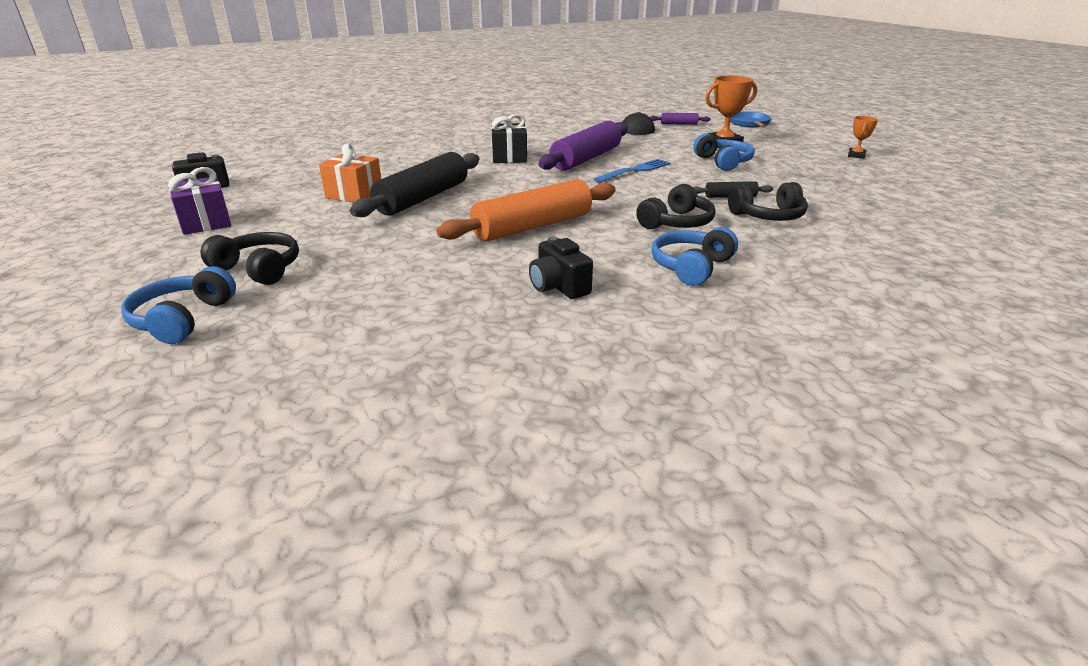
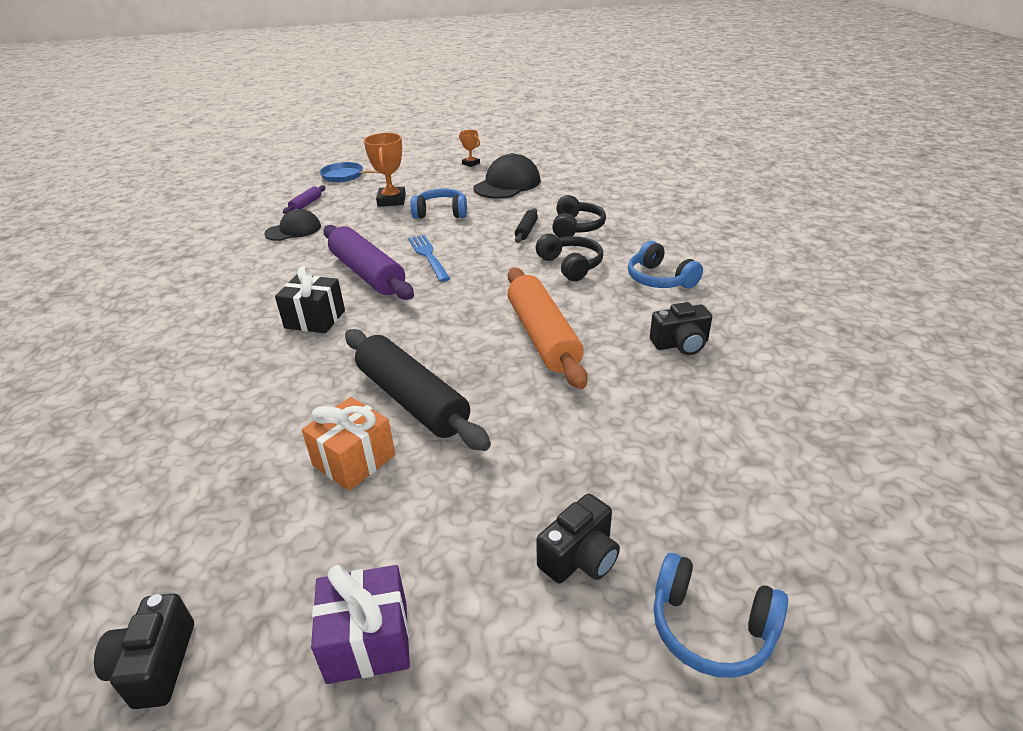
camera: 70 degrees left, 5 degrees up
(259, 269) = (580, 557): black headphones -> black camera
(830, 175) = (507, 184): none -> black cap

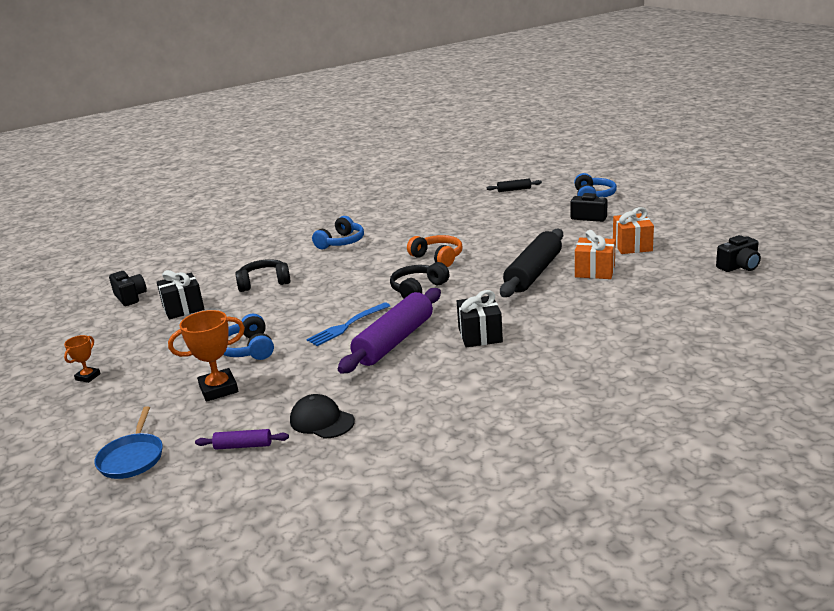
camera: 110 degrees left, 10 degrees down
(368, 641) = (673, 237): purple gift -> none
(393, 552) = (632, 246): none -> orange gift
(507, 184) = (161, 337): black cap -> none
(526, 231) = (277, 300): black rolling pin -> black rolling pin (514, 190)
(542, 337) = (438, 257): orange rolling pin -> orange headphones
(555, 193) = (183, 308): none -> black gift
(571, 265) = (335, 270): black headphones -> black headphones (418, 289)
(680, 344) = (417, 226): black camera -> black camera (130, 297)

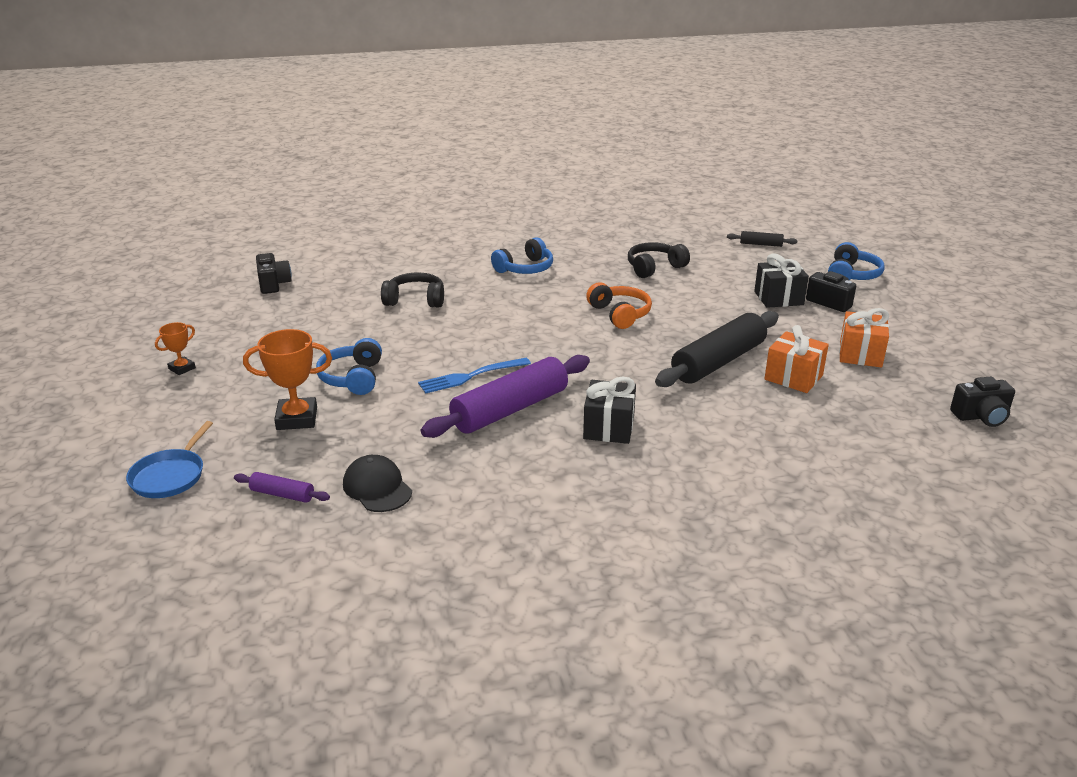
camera: 15 degrees right, 5 degrees up
(183, 308) = (317, 311): black gift -> black gift (778, 298)
(418, 289) = (574, 350): black headphones -> black headphones (654, 267)

